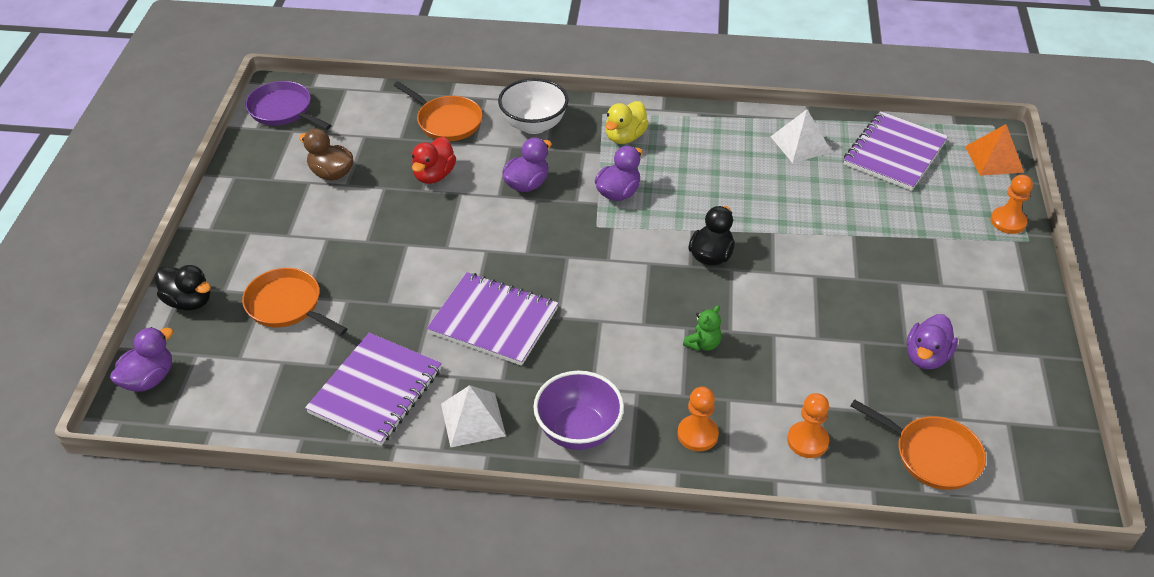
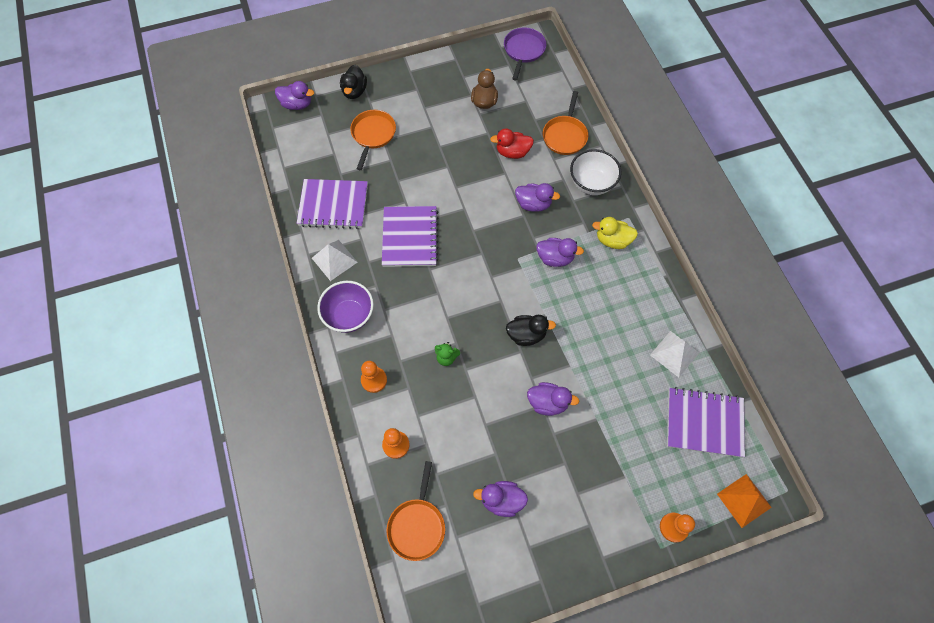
camera: 65 degrees right, 20 degrees up
(813, 269) = (548, 403): none -> purple duck

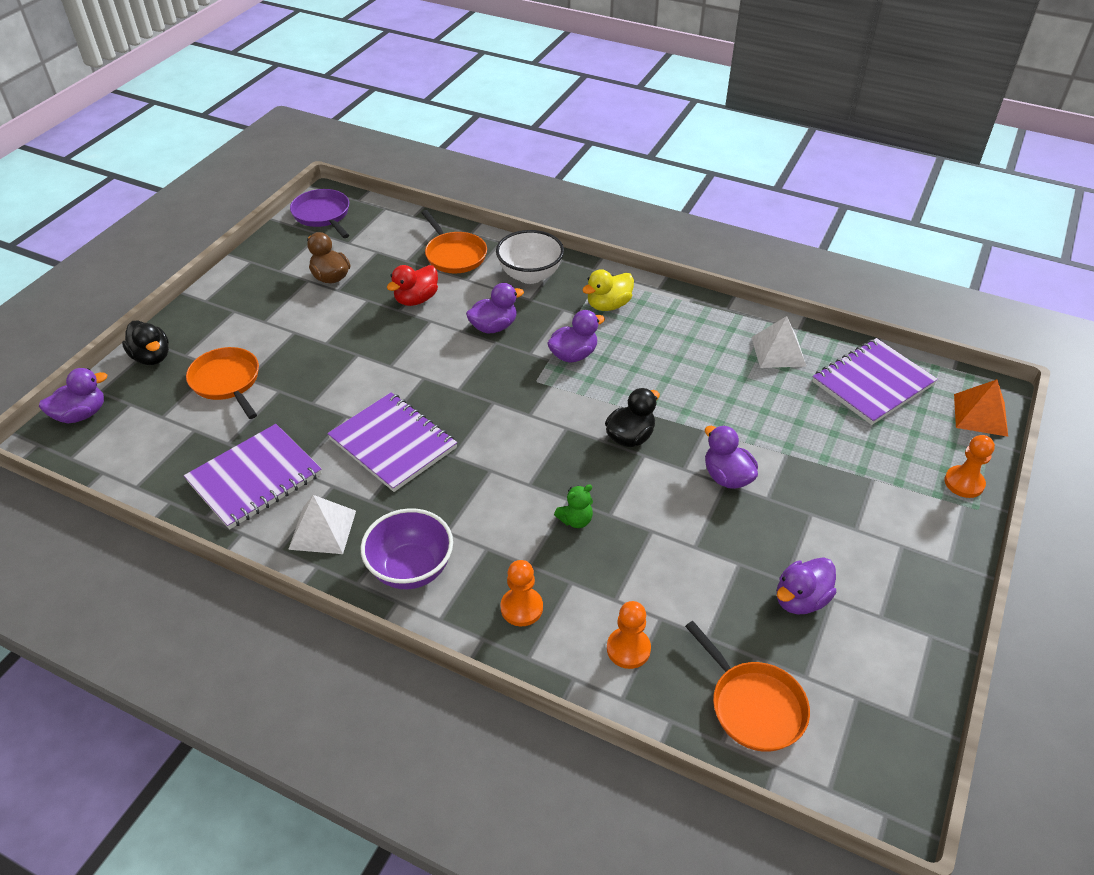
camera: 45 degrees left, 20 degrees down
(548, 403) = (727, 477): purple duck -> purple duck turned 90 degrees counterclockwise

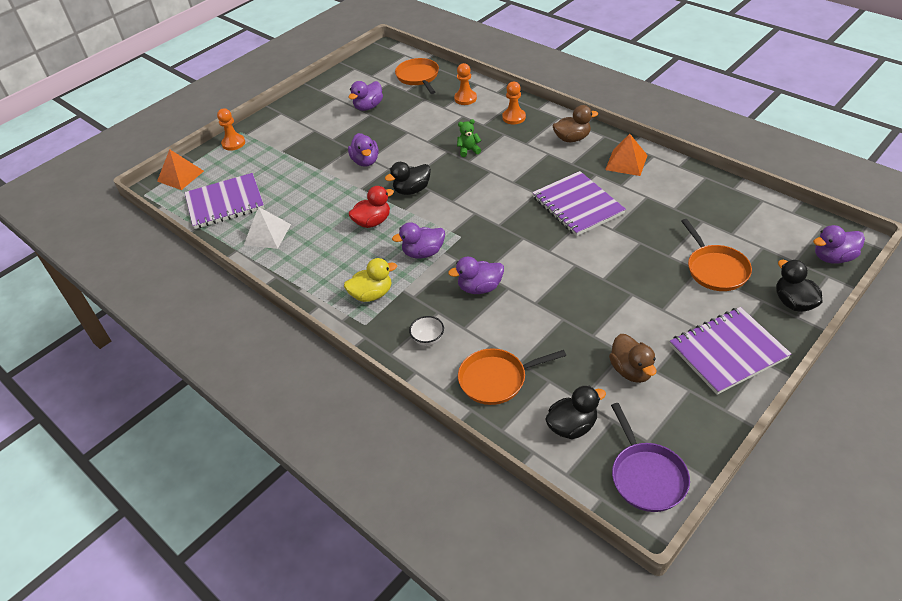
camera: 160 degrees left, 0 degrees up
(255, 478) = (676, 195): purple notebook -> purple notebook (727, 352)
(322, 529) = (626, 162): white pyramid -> orange pyramid
(382, 234) = (572, 426): none -> black duck
(411, 569) = (572, 138): purple bowl -> brown duck
(416, 299) = (545, 328): red duck -> red duck (373, 222)
(454, 255) = (496, 379): orange pan -> orange pan turned 90 degrees counterclockwise
(530, 275) = (428, 339): white bowl -> white bowl, size x0.52
(800, 599) = (368, 107): purple duck -> purple duck turned 150 degrees clockwise

